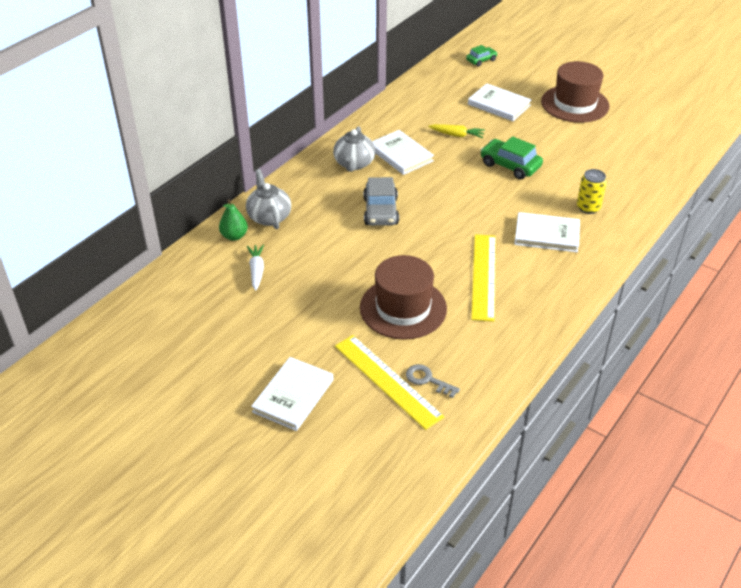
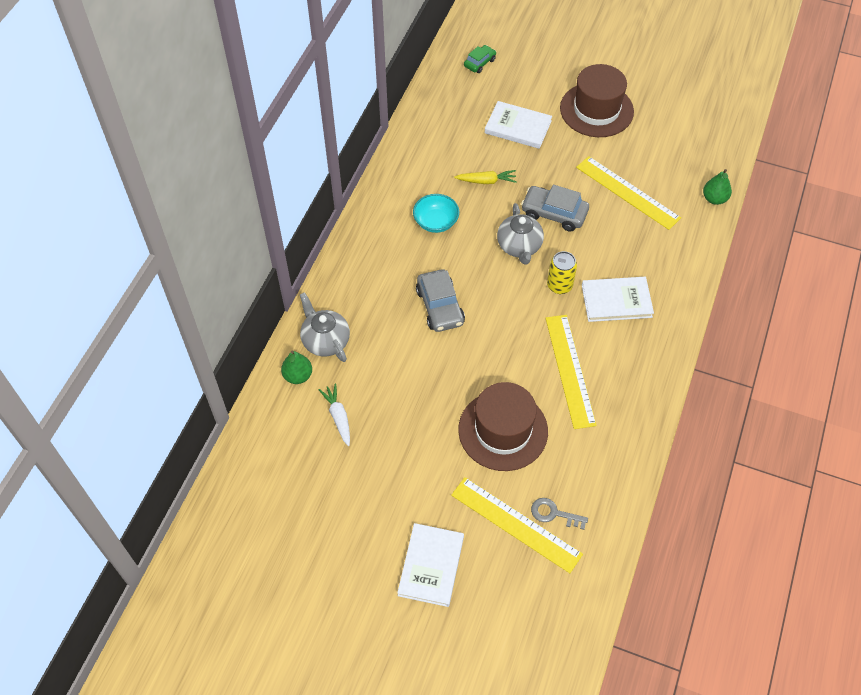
camera: 15 degrees left, 15 degrees up
(354, 164) = (390, 246): grey teapot -> grey teapot (519, 246)
(401, 154) = (436, 222): white book -> turquoise bowl
(510, 165) = (554, 213): green car -> grey car
(584, 162) = (627, 192): none -> yellow ruler
(588, 207) = (647, 255): yellow can -> yellow can (559, 285)
(666, 179) = (714, 199): none -> green pear

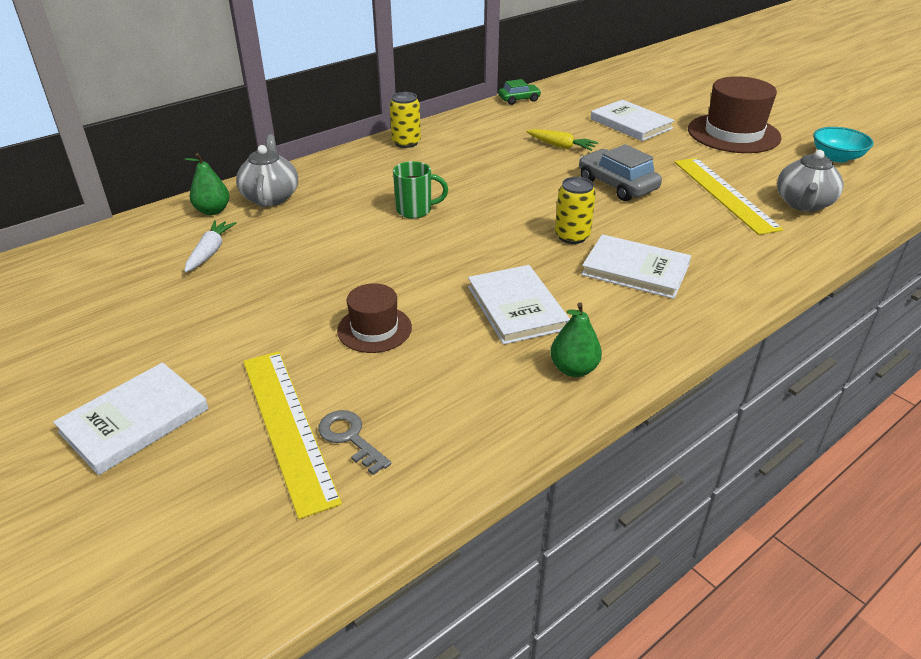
camera: 30 degrees right, 20 degrees down
(369, 228) = (406, 142): none -> yellow can
(436, 222) = (477, 156): turquoise bowl -> turquoise bowl (836, 157)
(440, 307) = (415, 210): grey car -> green mug
(479, 63) = (627, 82): green car -> green car (519, 99)
(503, 430) = (374, 329): brown hat -> brown hat, size x0.56
(519, 246) = (552, 196): grey teapot -> grey teapot (803, 204)
(570, 370) = (516, 307): yellow ruler -> white book
(714, 199) = (843, 228): green pear -> green pear (573, 369)

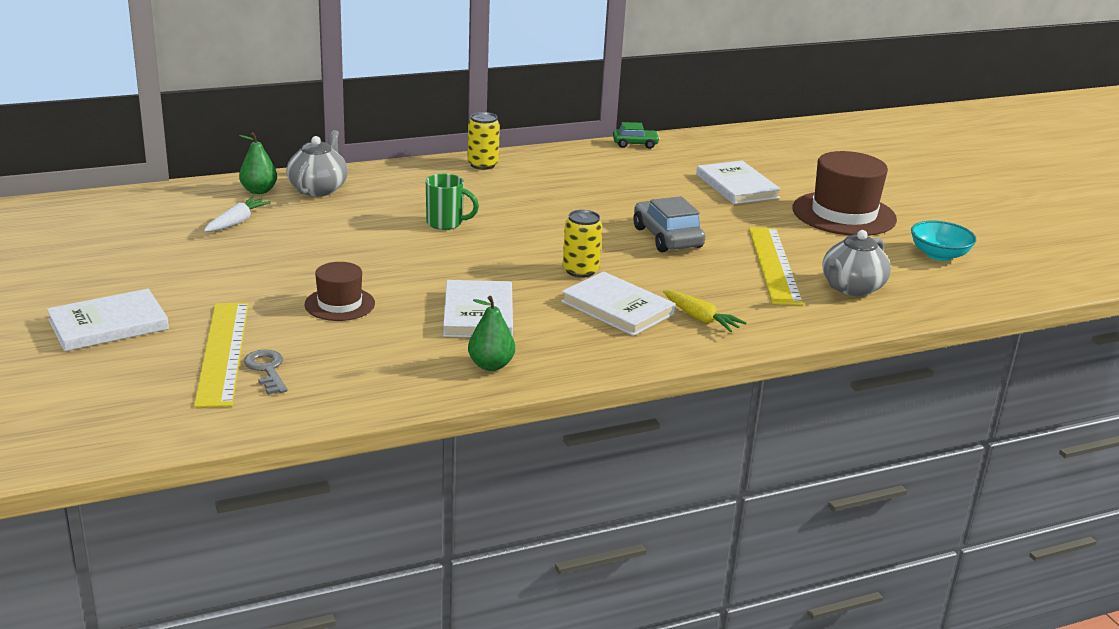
camera: 15 degrees right, 10 degrees down
(561, 146) = (640, 194): yellow carrot -> yellow carrot (701, 319)

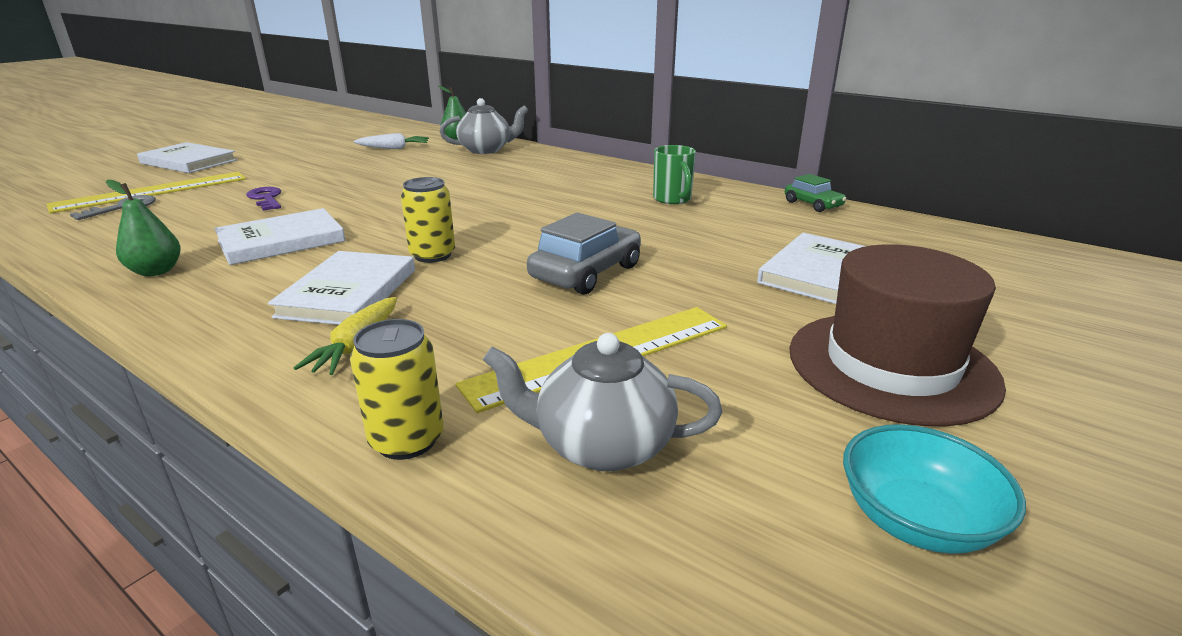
camera: 60 degrees right, 0 degrees up
(339, 304) = (266, 198): brown hat -> purple key
(446, 223) = (476, 190): green mug -> green mug (672, 199)
(482, 165) = (627, 173): yellow can -> yellow can (407, 440)

